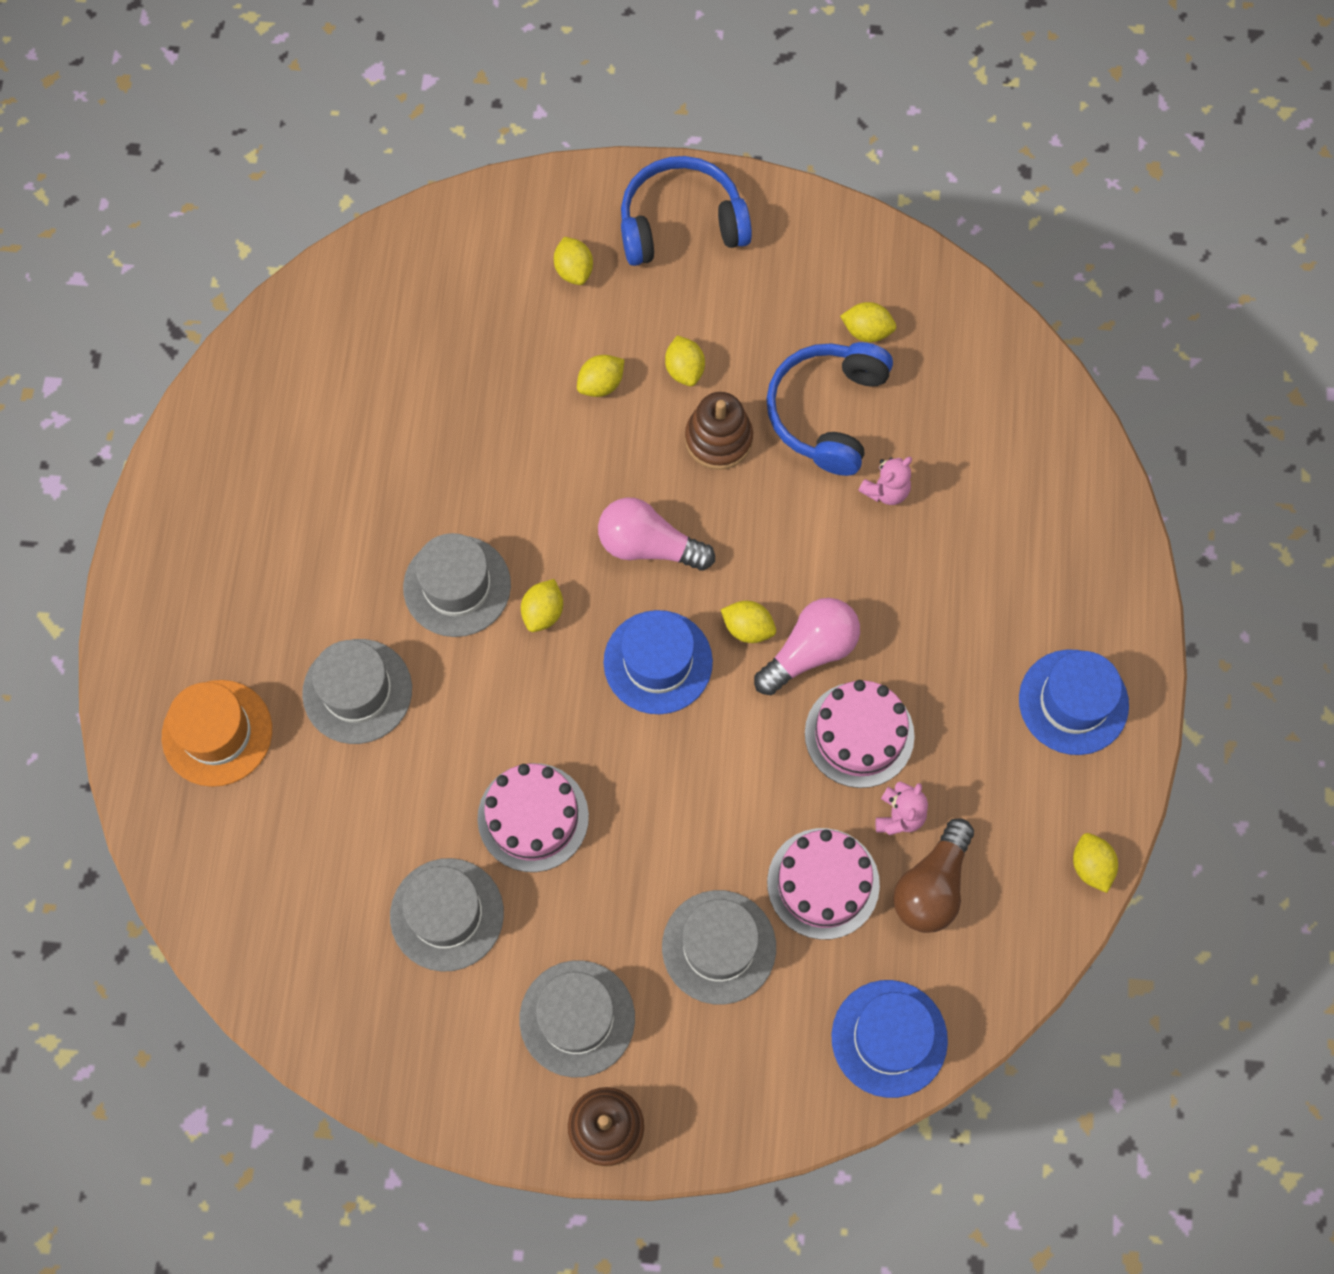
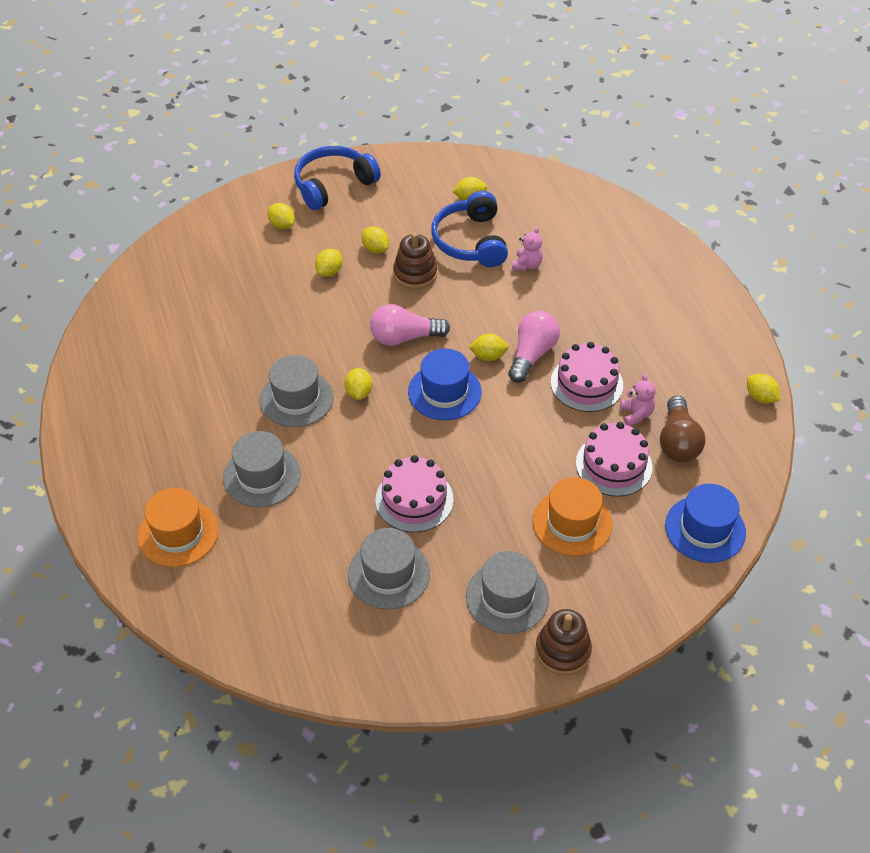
camera: 25 degrees left, 20 degrees down
(719, 947) = (572, 522): grey hat -> orange hat
(1073, 702) = (696, 324): blue hat -> none

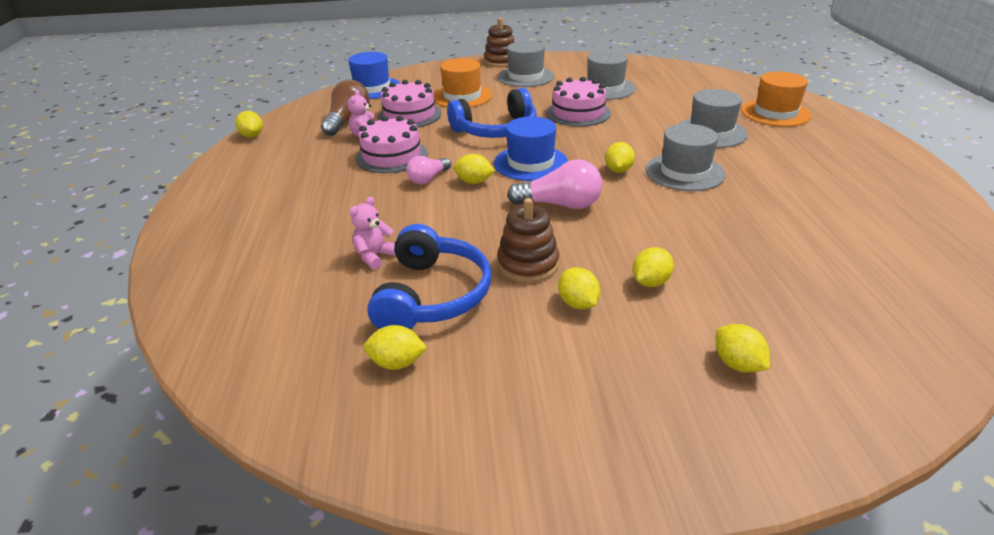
camera: 165 degrees left, 15 degrees down
(333, 185) = (644, 434): blue headphones -> blue headphones (496, 130)
(532, 354) = (428, 179): pink light bulb -> pink light bulb, size x0.62

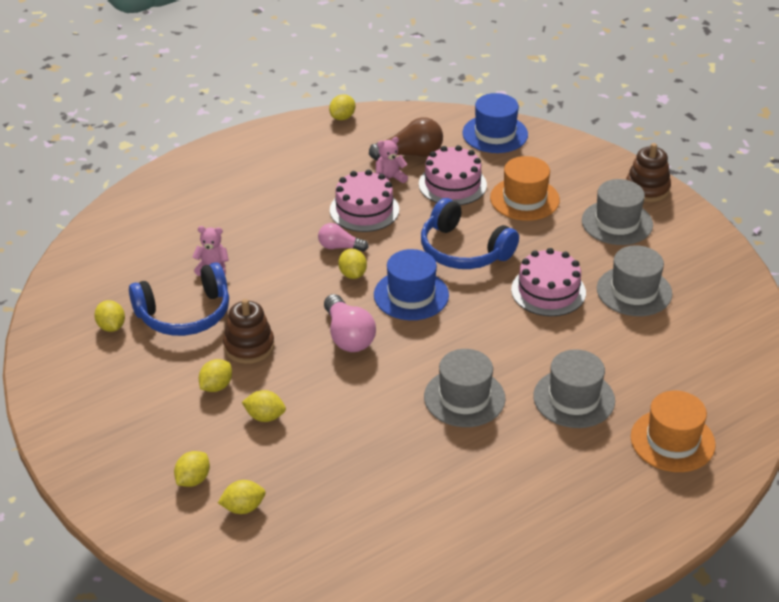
camera: 60 degrees right, 5 degrees up
(618, 170) = (436, 353): yellow lemon -> yellow lemon (243, 508)

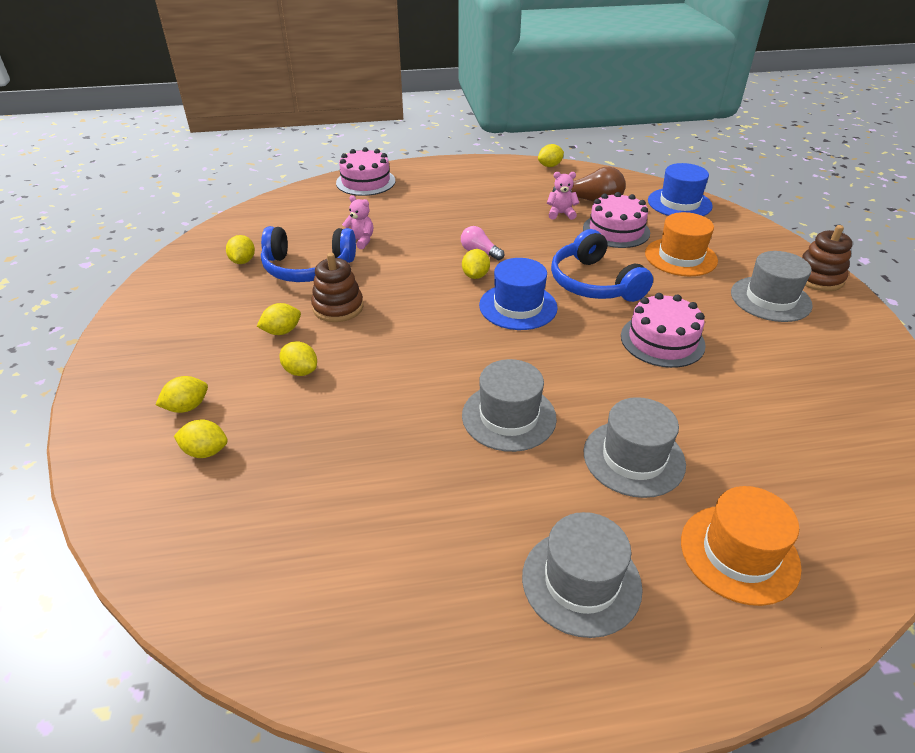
camera: 25 degrees right, 0 degrees up
(348, 336) = (433, 324): pink light bulb -> none
(364, 210) = (522, 230): pink cake -> pink cake (365, 182)
(634, 291) = (761, 367): grey hat -> grey hat (581, 581)

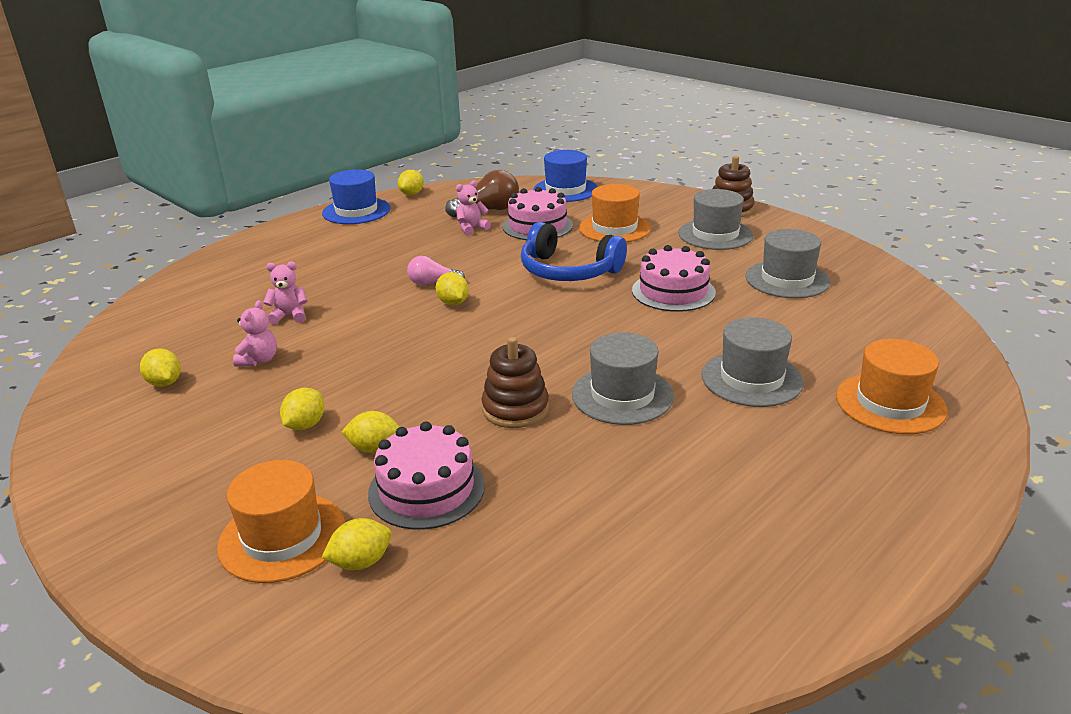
camera: 35 degrees left, 10 degrees down
(187, 407) = (282, 537): yellow lemon -> orange hat
(308, 268) = (259, 360): blue headphones -> pink teddy bear
(338, 307) = (343, 380): brown stacking toy -> brown stacking toy (515, 409)
(365, 182) = (224, 263): pink cake -> pink cake (426, 489)
(518, 306) = (524, 312): blue hat -> blue hat (356, 211)
(581, 581) = (817, 476): grey hat -> grey hat (787, 279)

